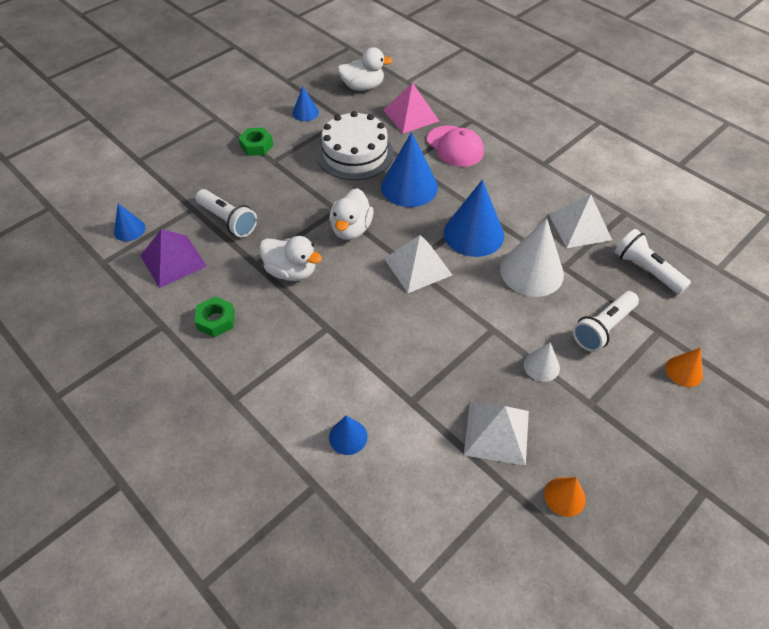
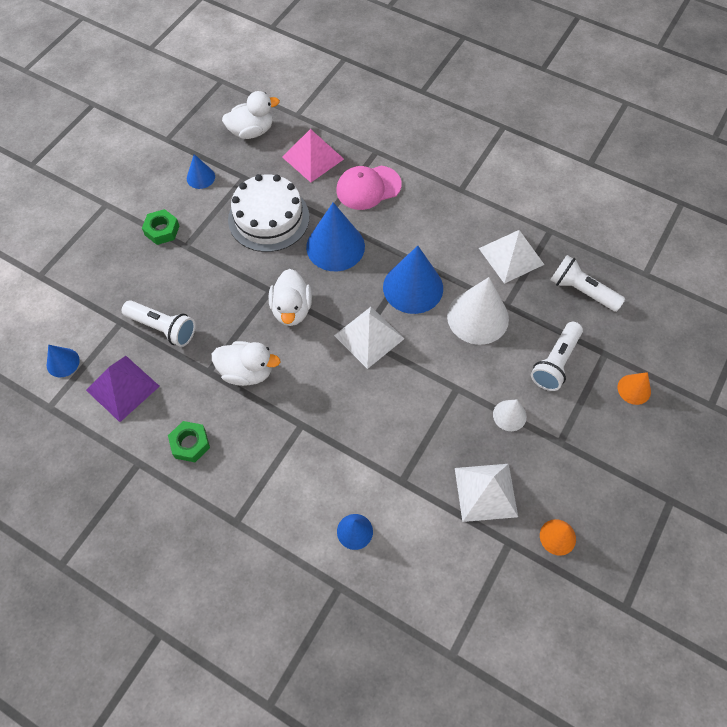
camera: 15 degrees left, 10 degrees up
(455, 146) = (368, 188): pink cap -> pink cap turned 120 degrees clockwise

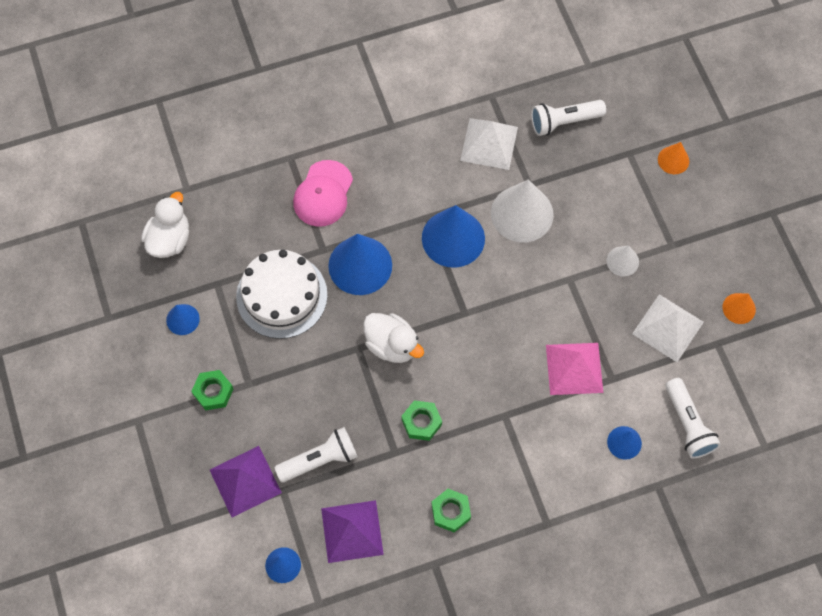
camera: 50 degrees left, 5 degrees up
(110, 294) = (245, 481): none -> purple pyramid
(247, 372) = (421, 422): white duck -> green nut
(312, 158) = (249, 212): pink pyramid -> pink pyramid (574, 368)
(369, 337) = (469, 306): white pyramid -> none
(555, 362) = (607, 193): white flashlight -> white flashlight (688, 424)

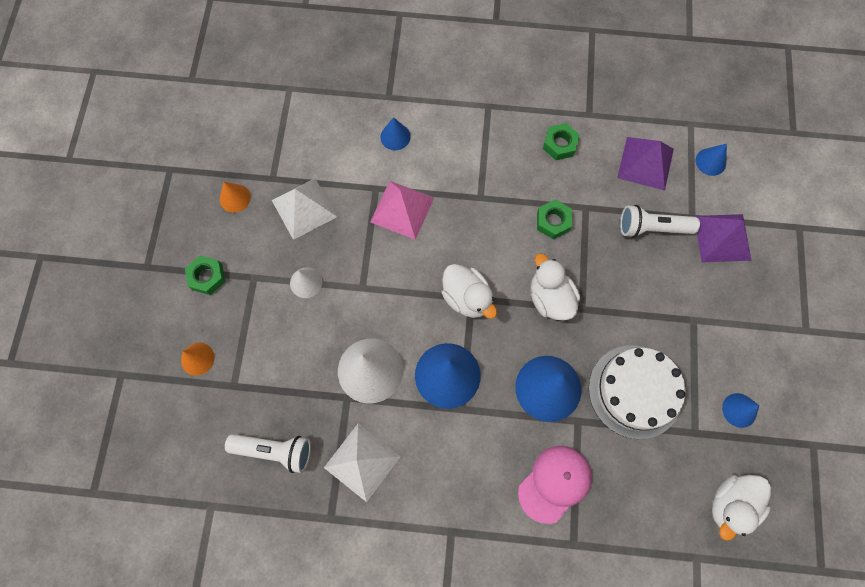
camera: 155 degrees left, 5 degrees up
(213, 392) = (729, 326): green nut -> green nut (207, 277)
(469, 311) = (467, 298): none -> white duck
(688, 424) = (337, 128): white flashlight -> none

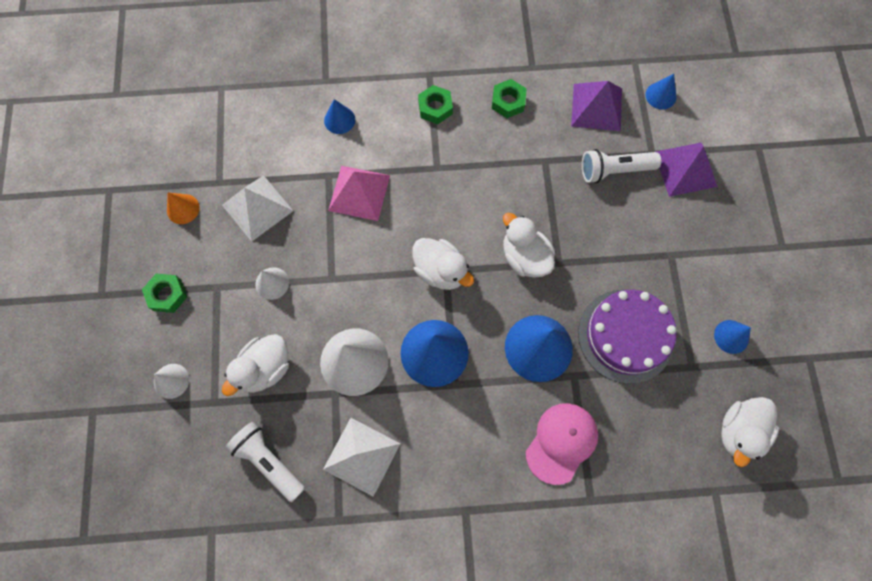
camera: 10 degrees left, 0 degrees up
(197, 358) = (171, 381): orange cone -> white cone
(274, 450) = (269, 461): white flashlight -> white flashlight turned 135 degrees counterclockwise
(286, 362) = (265, 368): none -> white duck
(553, 221) = (514, 180): green nut -> green nut (435, 108)
(635, 391) = (625, 336): white cake -> purple cake

